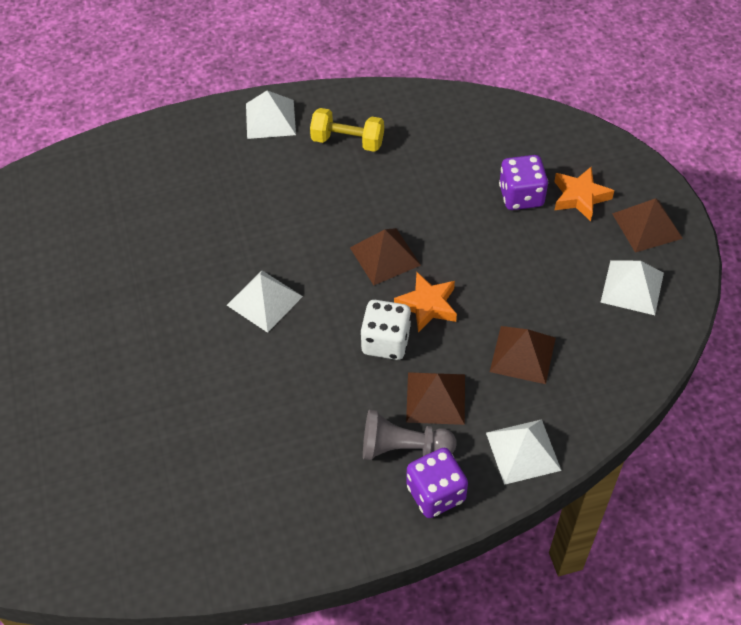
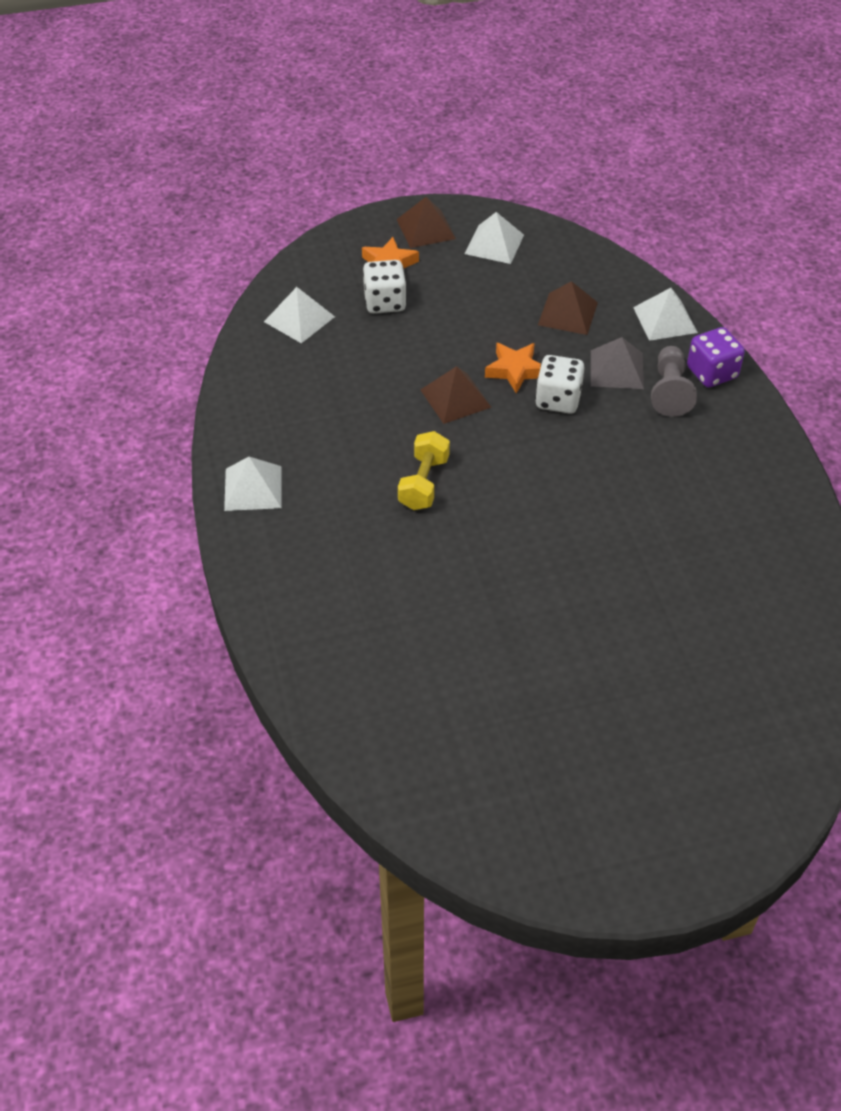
camera: 90 degrees left, 5 degrees down
(264, 300) = (510, 488): white pyramid -> white pyramid (299, 319)
(347, 141) = (296, 424): yellow dumbbell -> yellow dumbbell (424, 483)
(435, 398) = (617, 369): brown pyramid -> grey pyramid
(521, 196) = (385, 302): purple dice -> white dice

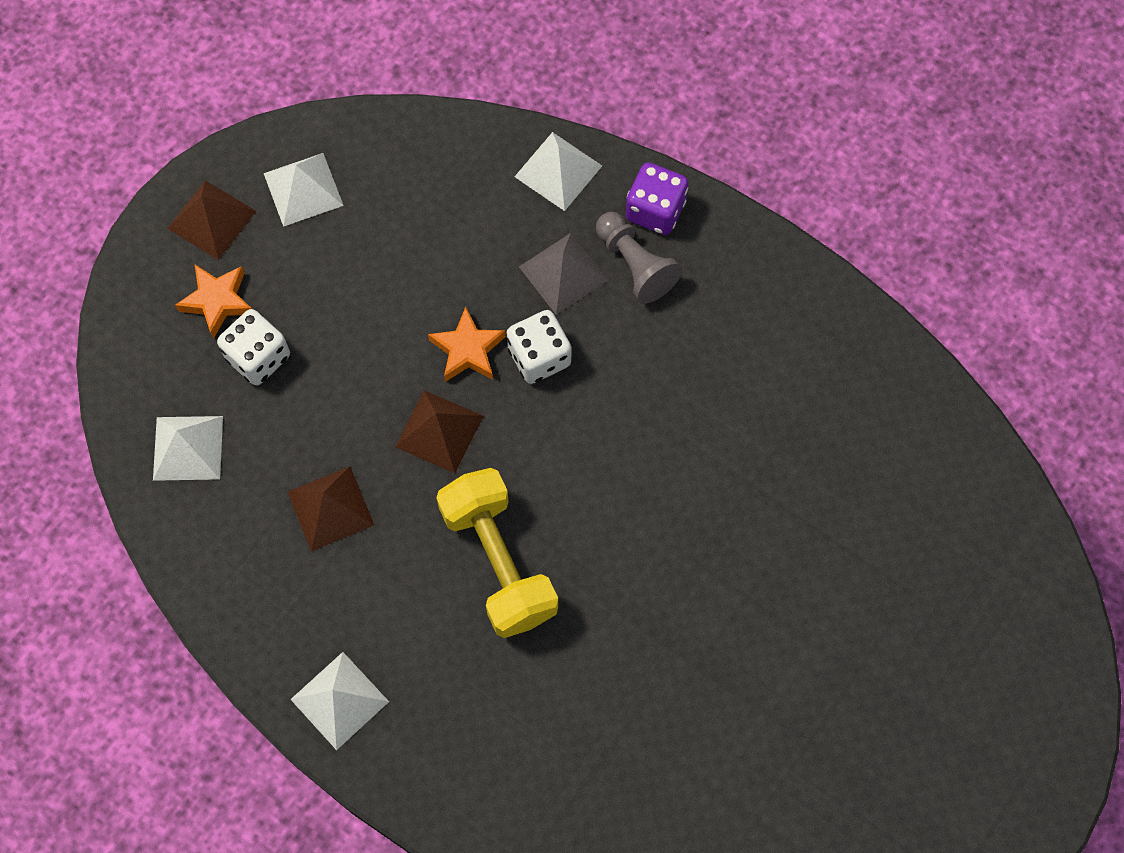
camera: 40 degrees left, 20 degrees up
(424, 483) = (498, 562): yellow dumbbell -> yellow dumbbell, size x1.62
(568, 313) = (457, 233): brown pyramid -> brown pyramid (330, 508)

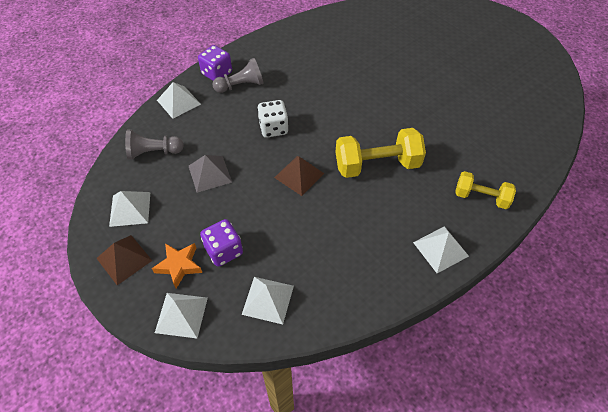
camera: 75 degrees left, 15 degrees down
(139, 334) = (181, 315): none -> white pyramid
(258, 357) = (224, 251): white dice -> purple dice
(330, 508) = (328, 232): brown pyramid -> none
(427, 177) = (154, 152): none -> grey pawn
(468, 350) = (258, 155): orange star -> none
(470, 762) = (481, 197): none -> yellow dumbbell
(563, 273) = (233, 111): grey pyramid -> grey pyramid (210, 173)

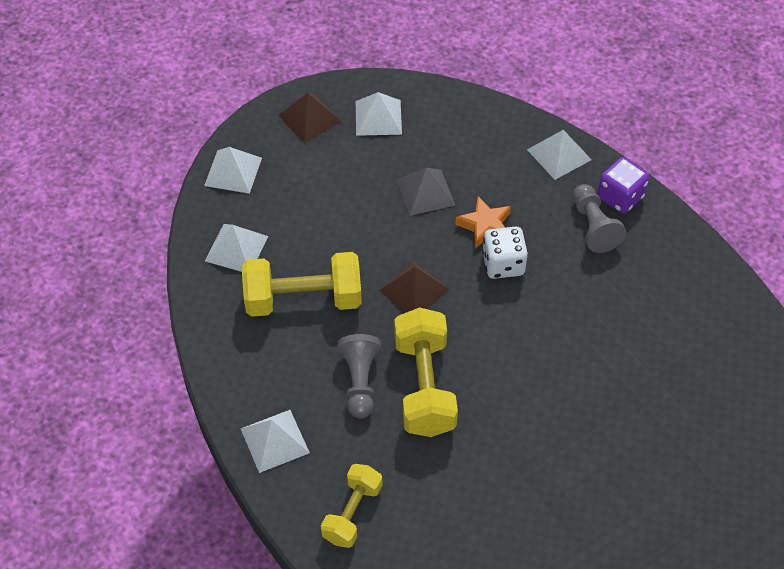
camera: 95 degrees right, 0 degrees up
(154, 152) = (466, 133): grey pawn -> grey pawn (360, 382)
(179, 266) = (293, 167): orange star -> orange star (485, 226)
(224, 251) = (307, 208): purple dice -> none
(315, 243) = (303, 299): none -> yellow dumbbell

